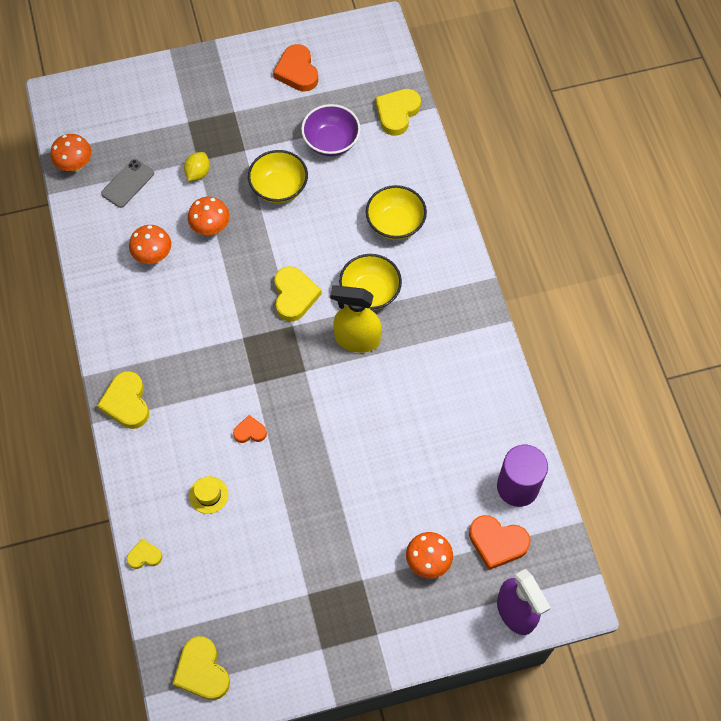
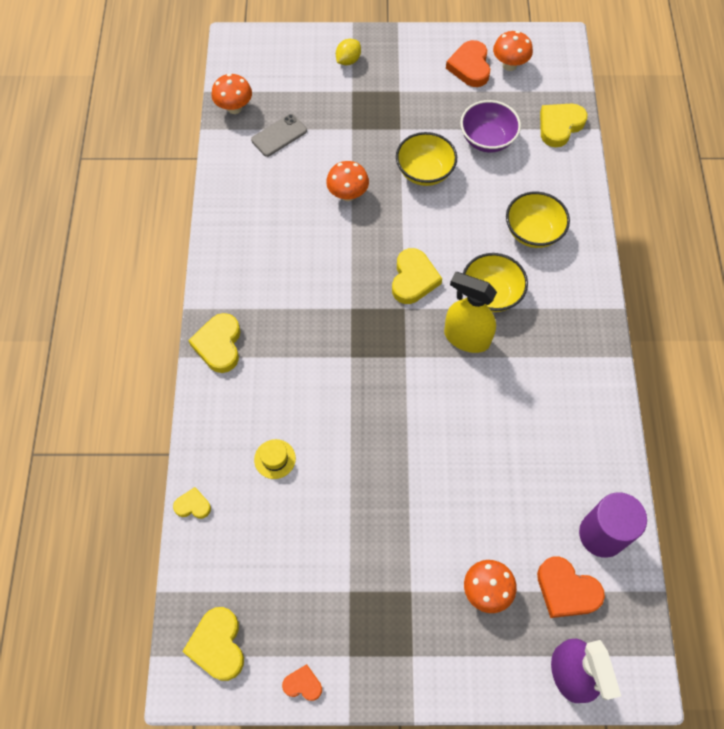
camera: 15 degrees right, 0 degrees up
(153, 256) = (284, 208): orange mushroom -> orange mushroom (509, 65)
(198, 173) = (349, 140): yellow lemon -> yellow lemon (348, 60)
(250, 432) = (333, 404): orange heart -> orange heart (303, 684)

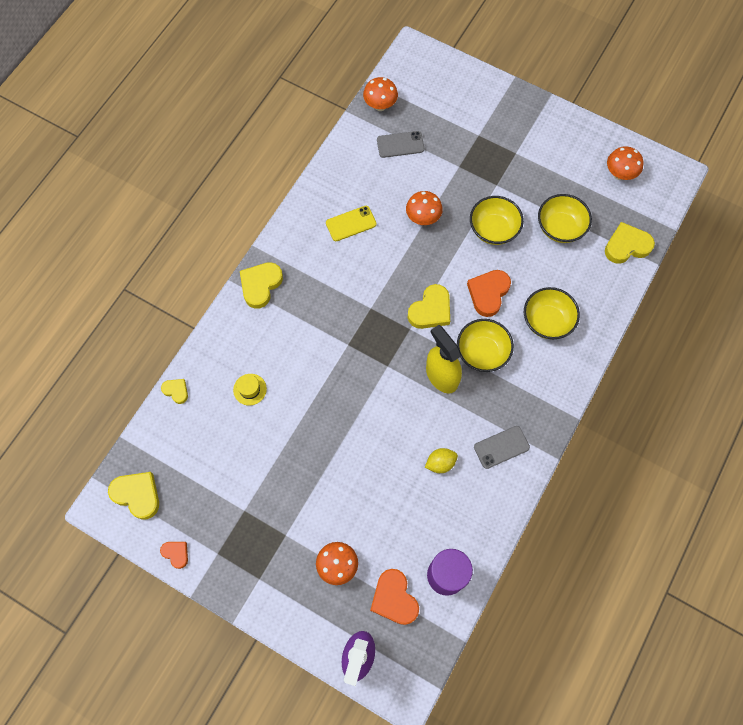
camera: 30 degrees right, 5 degrees up
(218, 645) = (137, 495): yellow heart -> yellow heart turned 105 degrees clockwise
(277, 235) = (351, 223): none -> yellow phone
(348, 60) = (491, 108): yellow lemon -> yellow lemon (440, 463)
(470, 67) = (586, 160): orange heart -> orange heart (488, 293)
(487, 139) = (560, 227): purple bowl -> yellow bowl
(570, 375) = (501, 447): none -> grey phone

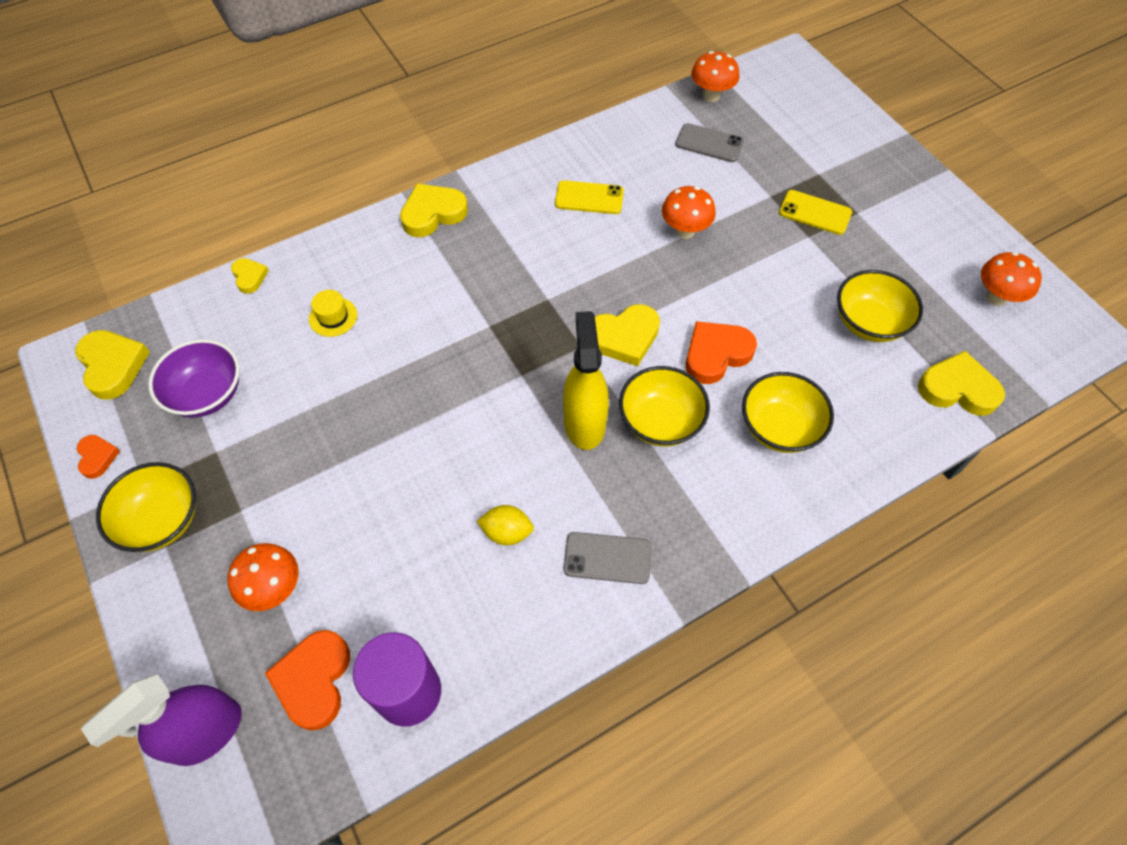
camera: 30 degrees right, 10 degrees down
(211, 479) = (207, 394): none -> purple bowl
(491, 166) = (815, 213): none -> yellow phone
(493, 229) = (772, 284): yellow bowl -> yellow bowl (162, 520)

